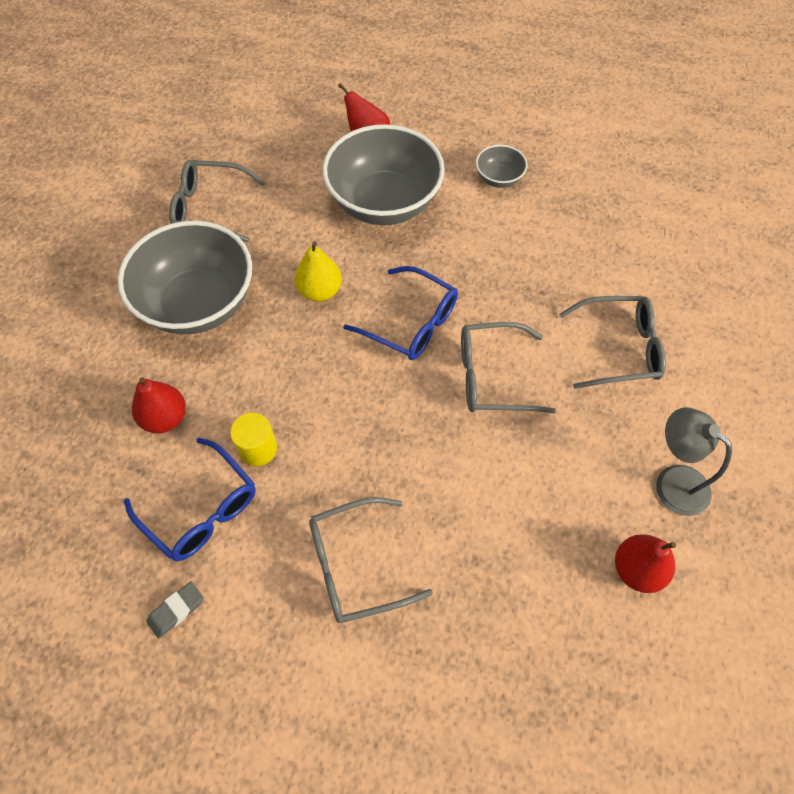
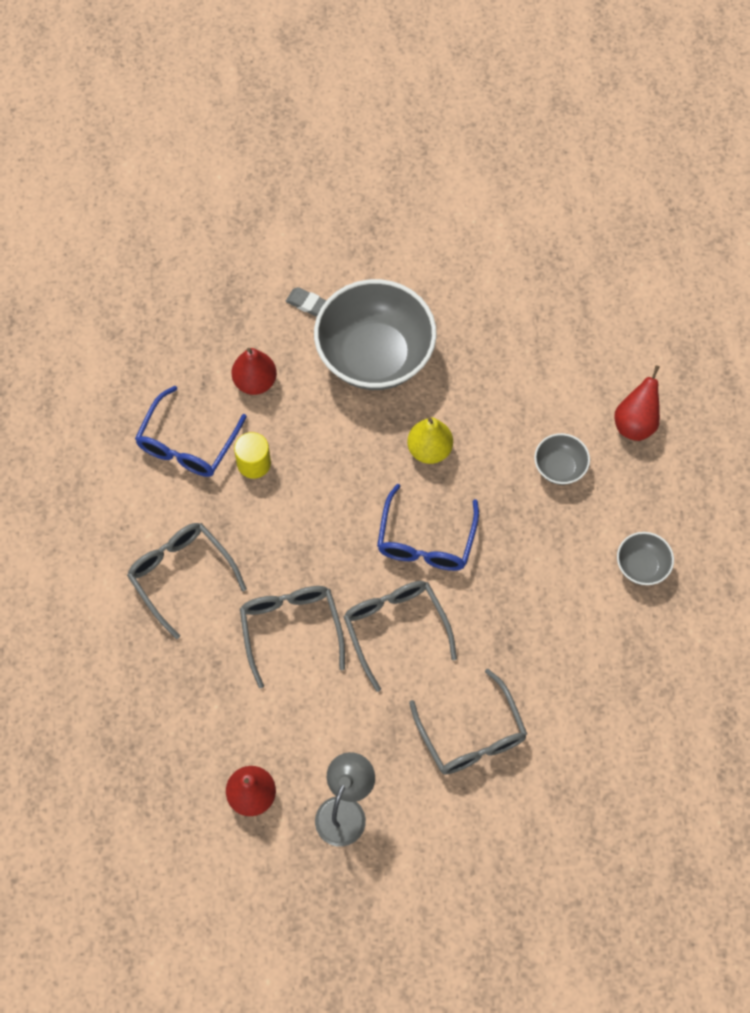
camera: 70 degrees right, 5 degrees up
(176, 610) = (105, 462): grey eraser -> grey eraser (308, 304)
(210, 208) = (484, 317): grey glasses -> grey glasses (291, 629)
(384, 203) = (559, 467): grey bowl -> grey bowl, size x0.45

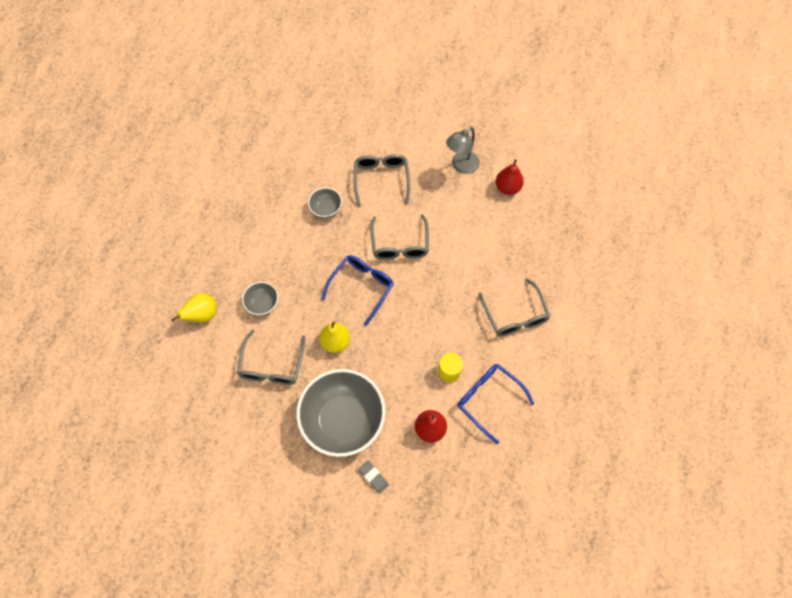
camera: 160 degrees left, 0 degrees up
(187, 444) = (488, 399): blue glasses -> blue glasses turned 90 degrees counterclockwise
(291, 629) = (459, 263): grey glasses -> grey glasses (272, 366)
(635, 423) = (203, 315): red pear -> yellow pear
(641, 566) = (247, 232): grey bowl -> grey bowl (326, 209)

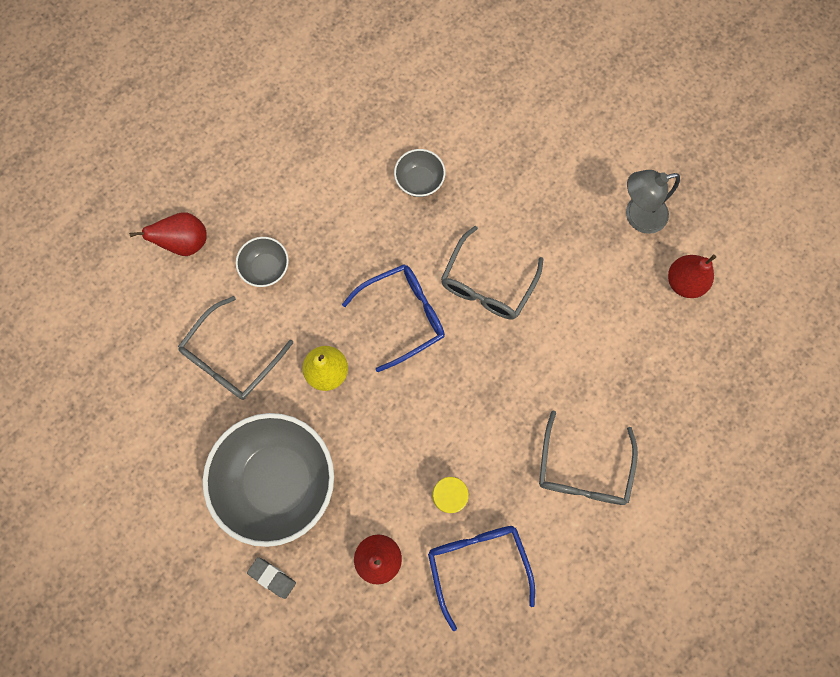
camera: 30 degrees right, 10 degrees up
(203, 315) = (185, 242): yellow pear -> red pear
(373, 477) = (272, 577): grey eraser -> grey eraser turned 45 degrees counterclockwise
(381, 179) = (516, 178): grey glasses -> none

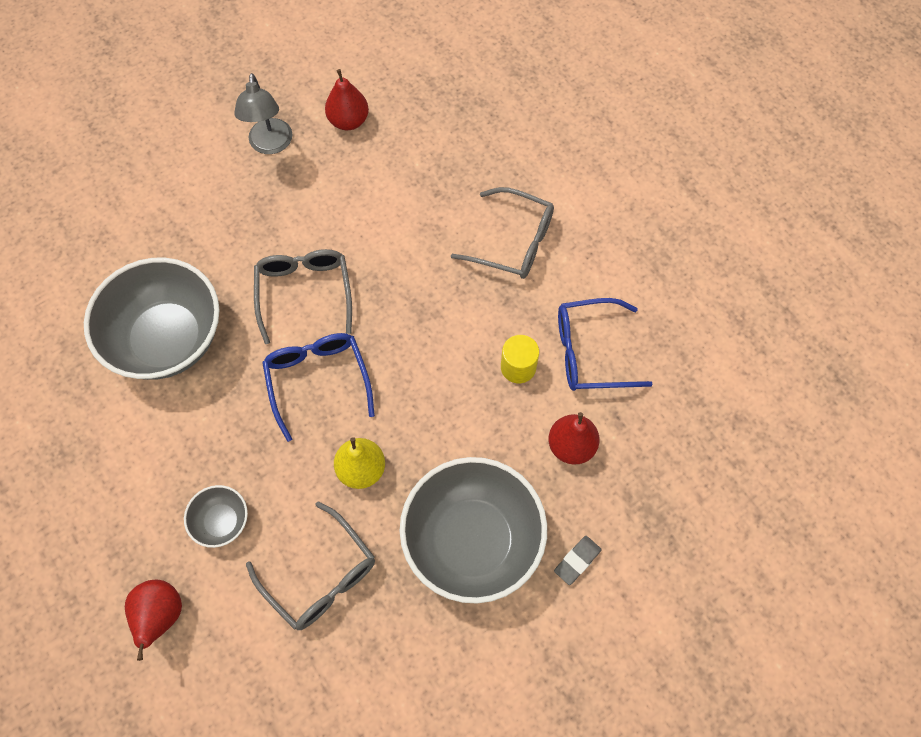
camera: 80 degrees left, 10 degrees down
(419, 181) = (167, 339): grey bowl -> grey bowl, size x2.24
(487, 284) = (304, 292): grey glasses -> grey glasses turned 135 degrees counterclockwise

